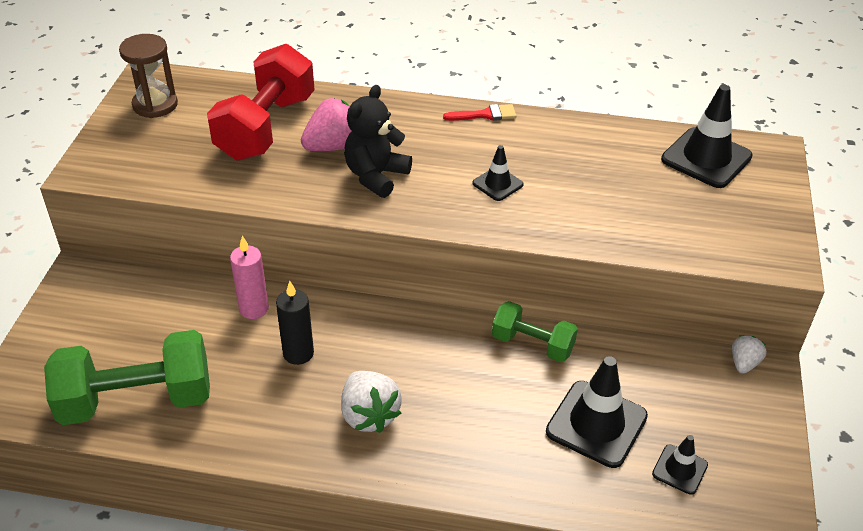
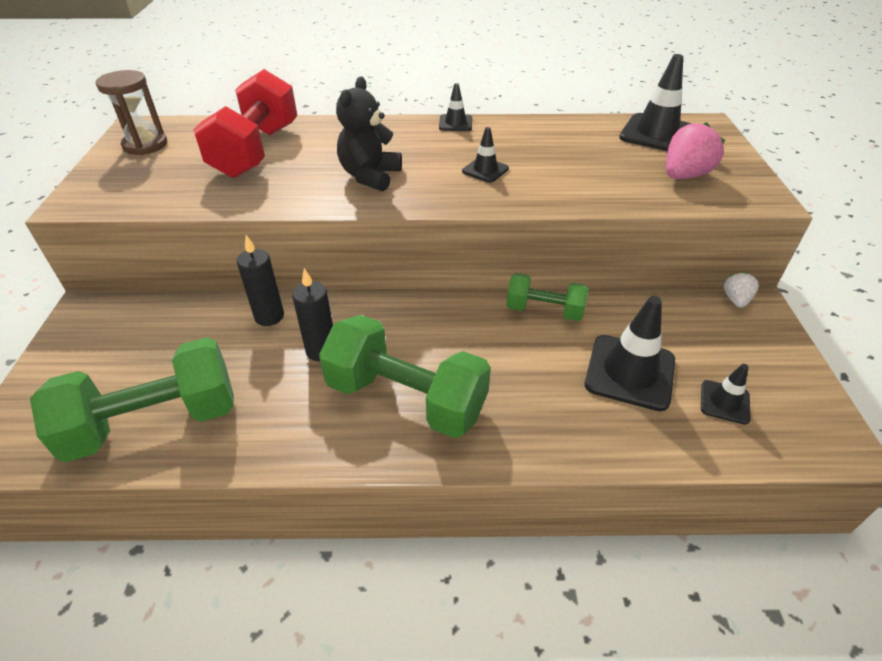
camera: 10 degrees left, 0 degrees up
(254, 309) = (269, 316): pink candle -> black candle
(333, 146) = (324, 158): pink strawberry -> pink strawberry (684, 176)
(369, 415) = (406, 398): white strawberry -> green dumbbell
(485, 115) = (455, 123): red brush -> black traffic cone

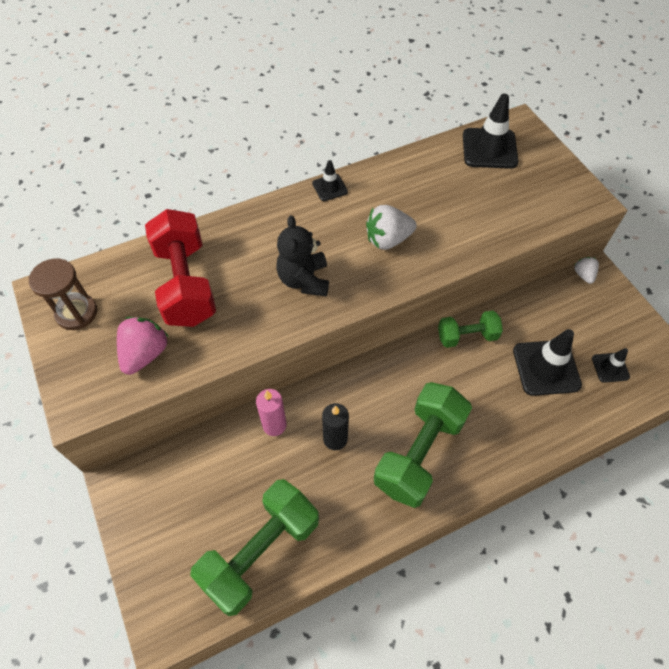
camera: 25 degrees left, 15 degrees up
(269, 316) = (274, 425): black candle -> pink candle
(406, 398) = (419, 453): green dumbbell -> green dumbbell turned 60 degrees counterclockwise
(485, 170) = (388, 239): black traffic cone -> white strawberry
(684, 176) = (530, 194): pink strawberry -> pink strawberry (145, 354)

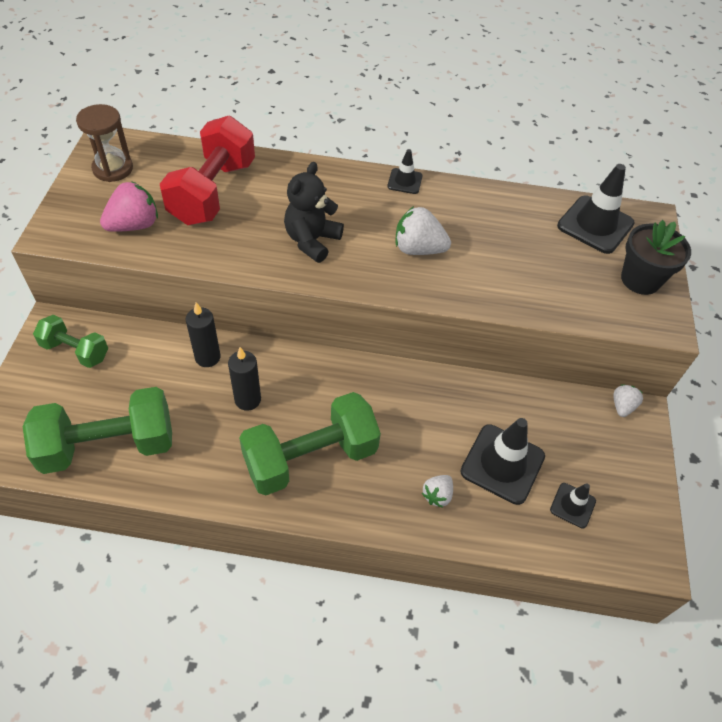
camera: 30 degrees right, 5 degrees down
(274, 425) = (207, 357): pink candle -> black candle
(467, 336) = (446, 390): green dumbbell -> green dumbbell (75, 351)
(525, 420) = (437, 495): none -> white strawberry
(551, 175) = (640, 279): none -> black flower pot

